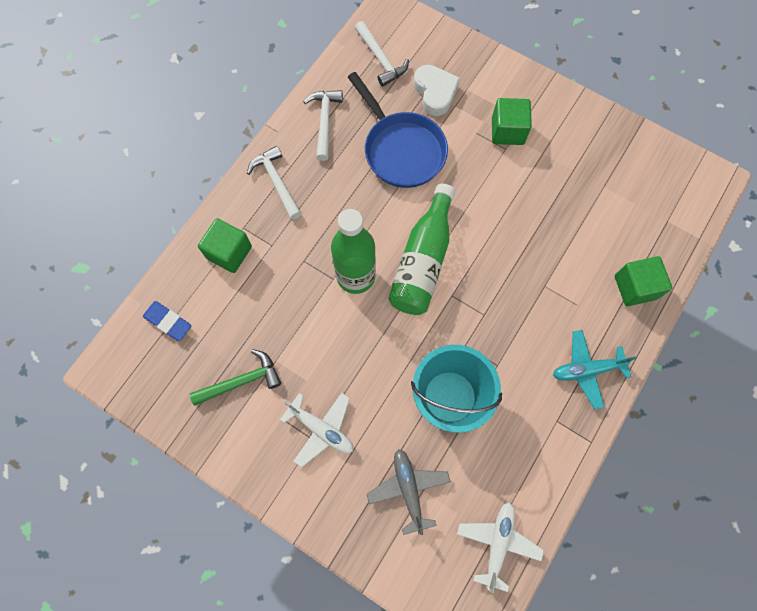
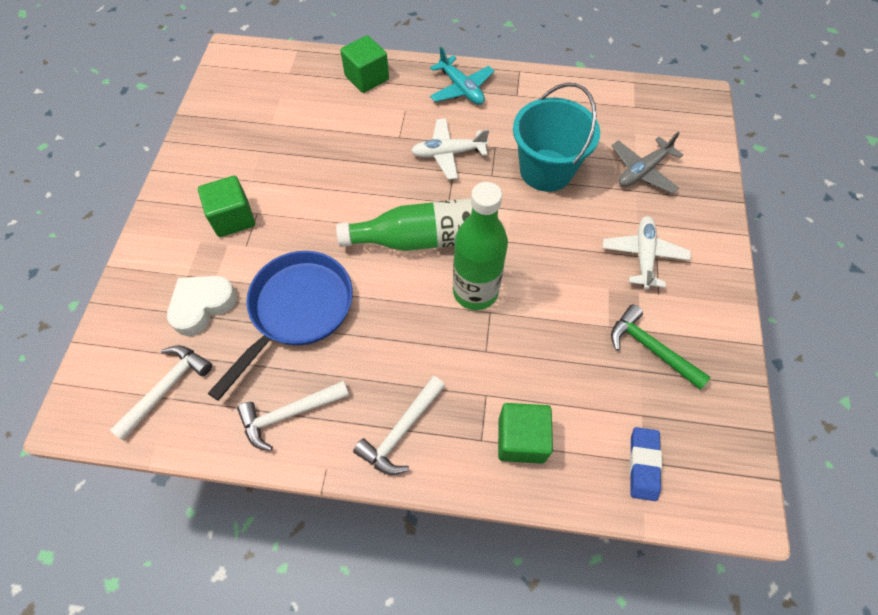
camera: 115 degrees left, 10 degrees down
(498, 543) = (636, 102): white plane -> white plane (448, 153)

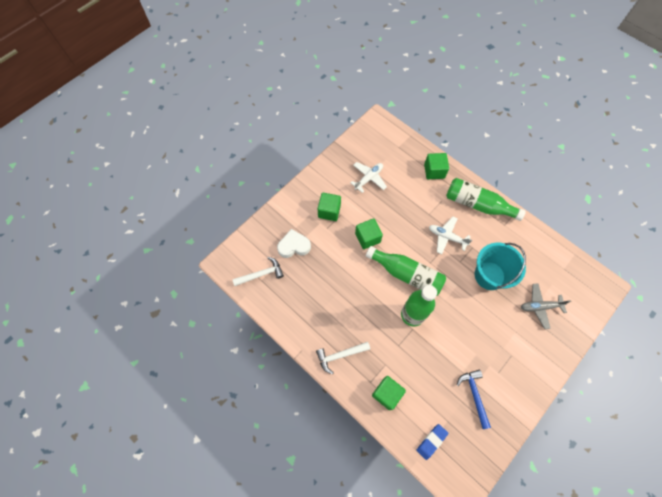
camera: 35 degrees right, 5 degrees up
(289, 414) = (301, 317): white hammer -> none
(297, 310) = (330, 273): blue pan -> none
(325, 221) = (367, 238): none -> green cube
(461, 88) = (477, 204): turquoise plane -> green bottle
(643, 256) = (505, 350): white plane -> white plane (368, 178)
(651, 348) = (474, 395): green hammer -> blue hammer

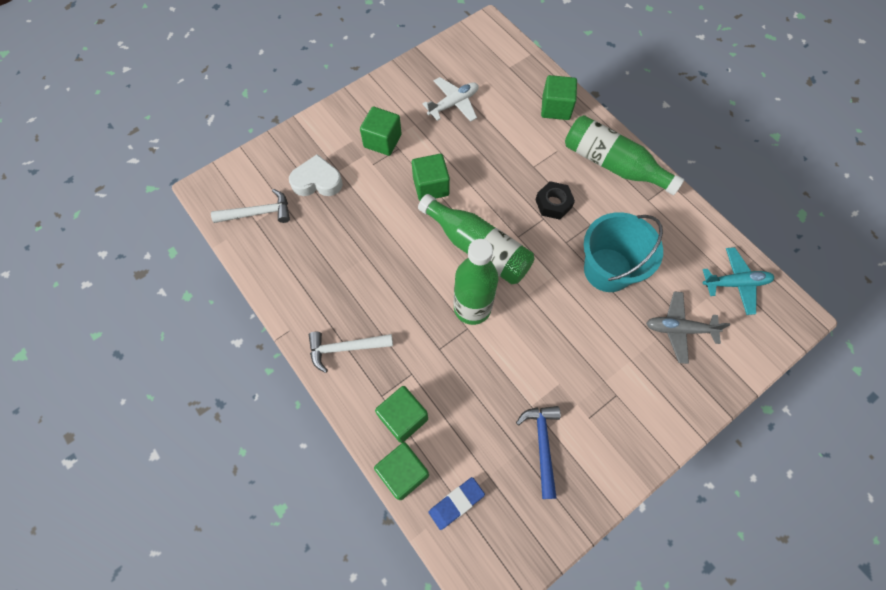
camera: 10 degrees right, 0 degrees up
(395, 428) = (403, 473): none -> green cube
(447, 237) = (553, 204): white plane -> black nut
(567, 271) = (735, 283): none -> turquoise plane

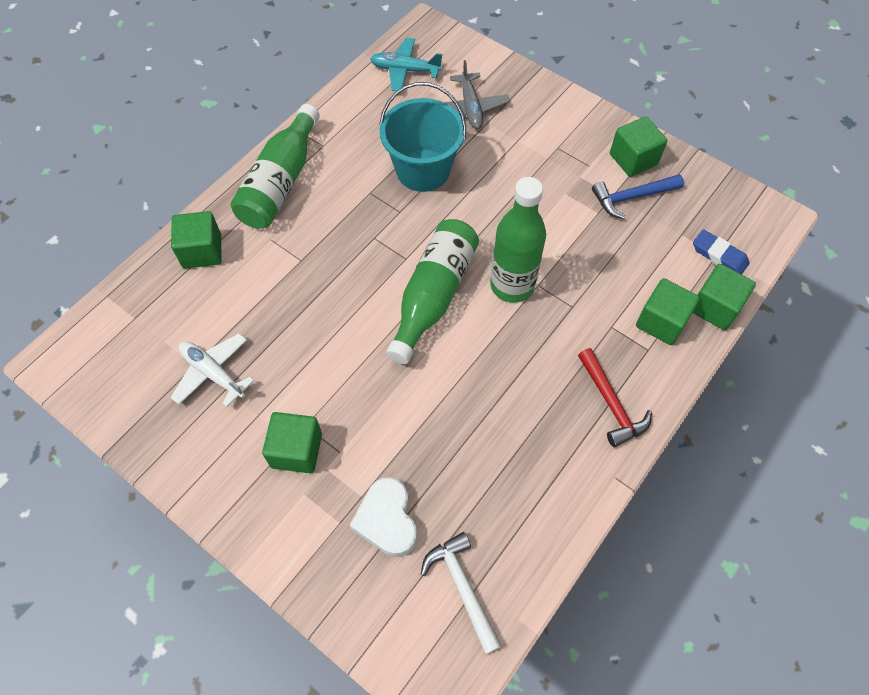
camera: 105 degrees left, 5 degrees down
(345, 348) = (611, 404): white hammer -> red hammer
(431, 186) = (359, 368): green cube -> green cube (633, 159)
(553, 204) = (351, 231): black nut -> none
(735, 283) = (405, 70): turquoise plane -> turquoise plane turned 60 degrees counterclockwise

